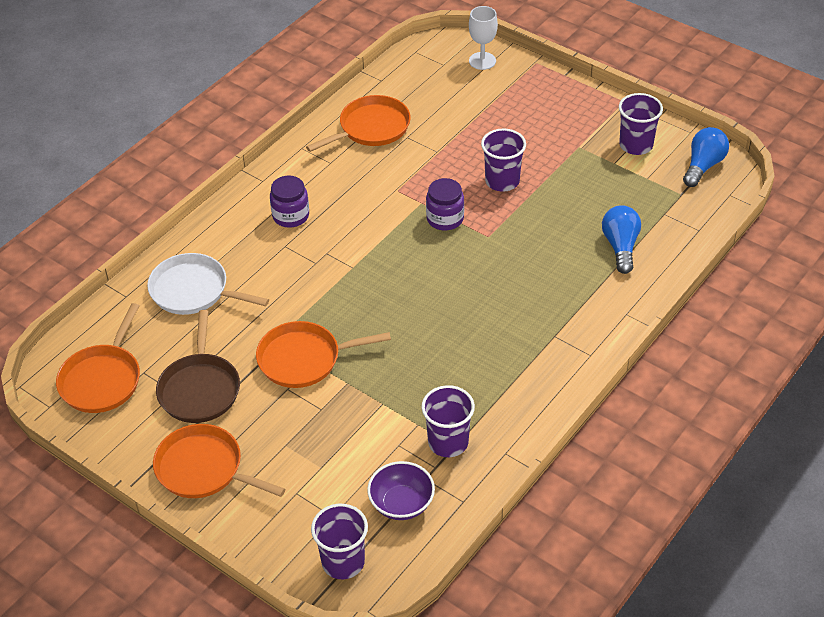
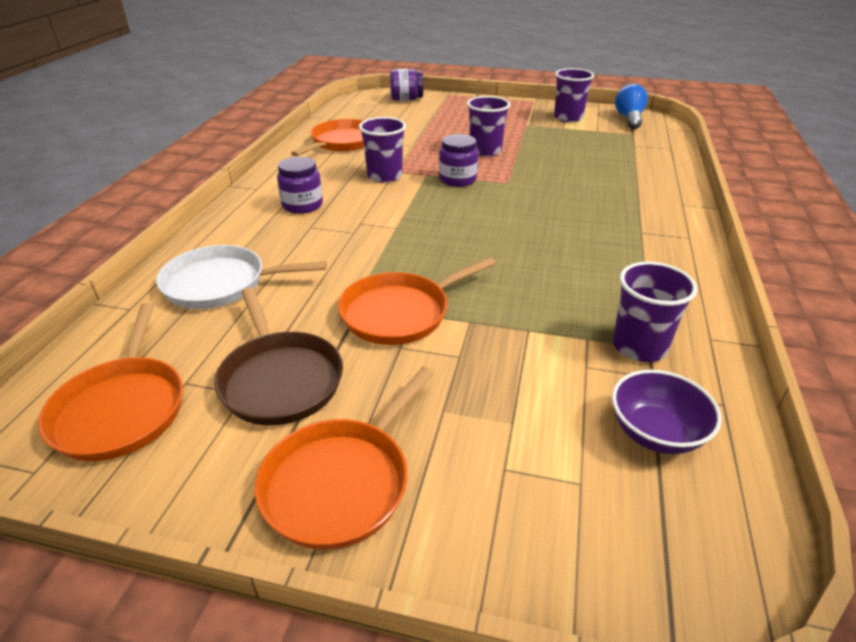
camera: 25 degrees left, 10 degrees down
(204, 469) = (341, 482): orange pan -> orange pan turned 60 degrees counterclockwise
(343, 562) = (656, 549): purple cup -> purple cup (384, 176)
(482, 61) = (406, 99): white goblet -> purple jar
(620, 246) = (625, 167): blue light bulb -> none

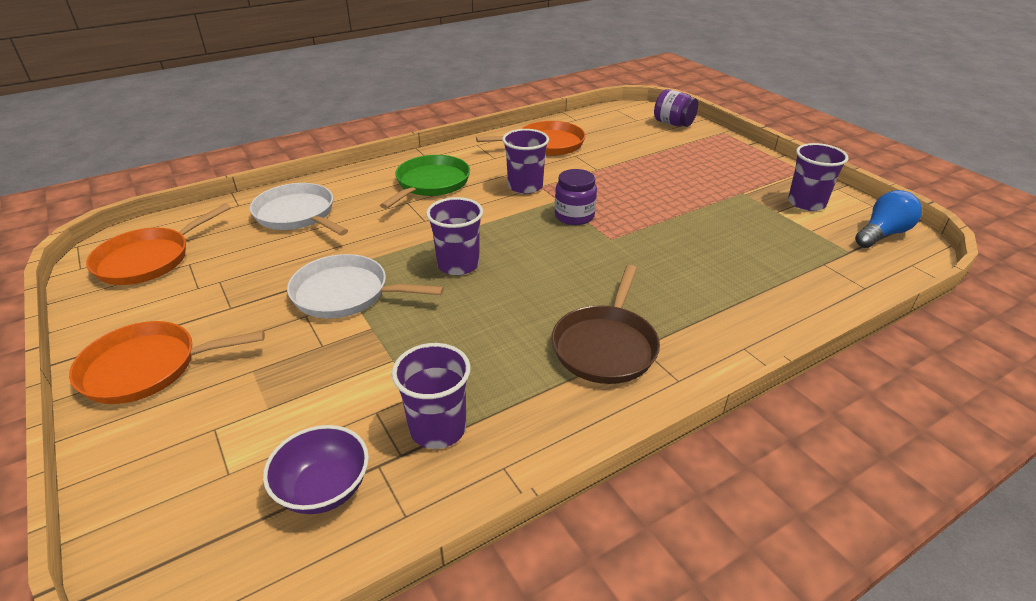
camera: 45 degrees right, 0 degrees up
(280, 379) = (223, 291): brown pan -> brown pan (606, 346)
(302, 205) = (430, 183): purple jar -> green pan
(400, 313) = (346, 294): orange pan -> white pan
(485, 151) = (649, 201): purple cup -> purple cup (458, 265)

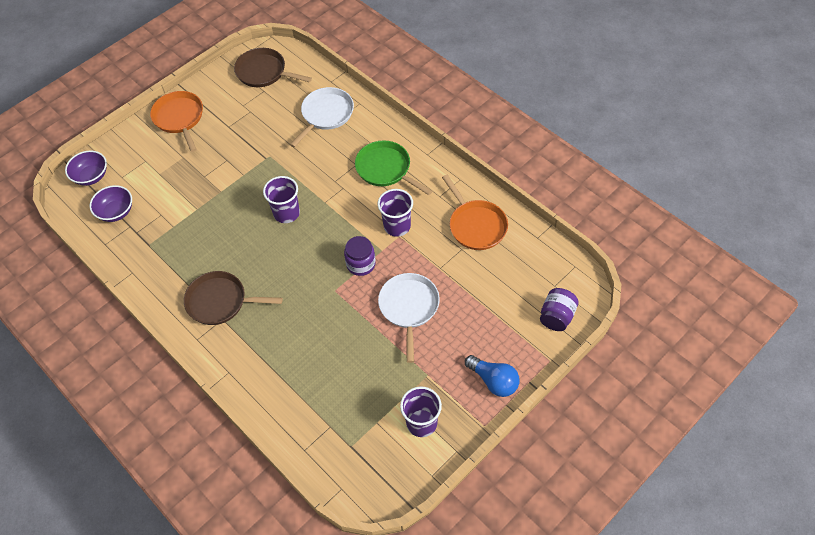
camera: 80 degrees right, 20 degrees up
(148, 260) = (264, 72): orange pan -> brown pan
(178, 537) = (91, 176): none -> purple bowl
(346, 294) = (248, 170): white pan -> white pan (409, 308)
(430, 183) = (385, 169): green pan -> green pan turned 150 degrees counterclockwise
(438, 428) = (152, 241): purple cup -> none
(882, 234) = (383, 475): blue light bulb -> blue light bulb (493, 381)

